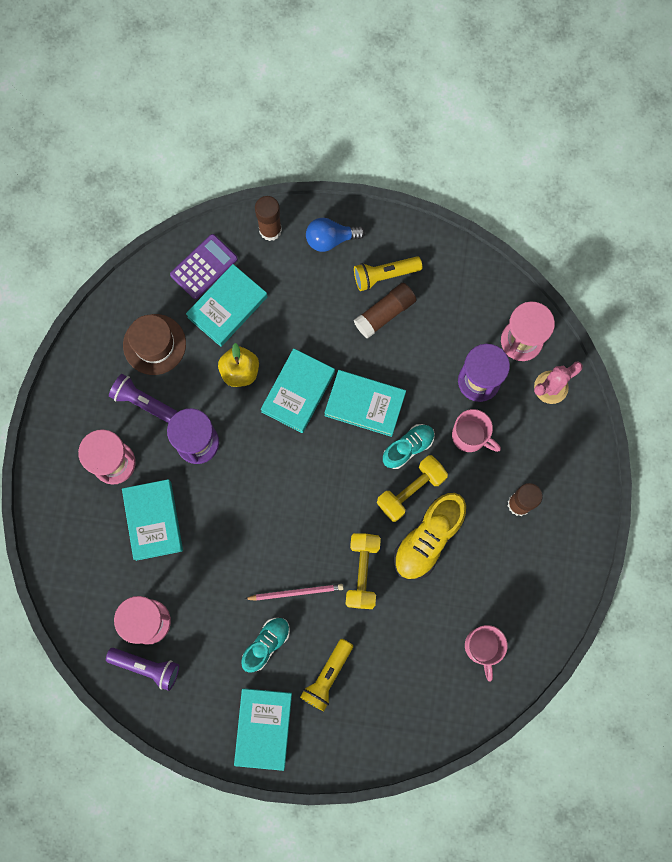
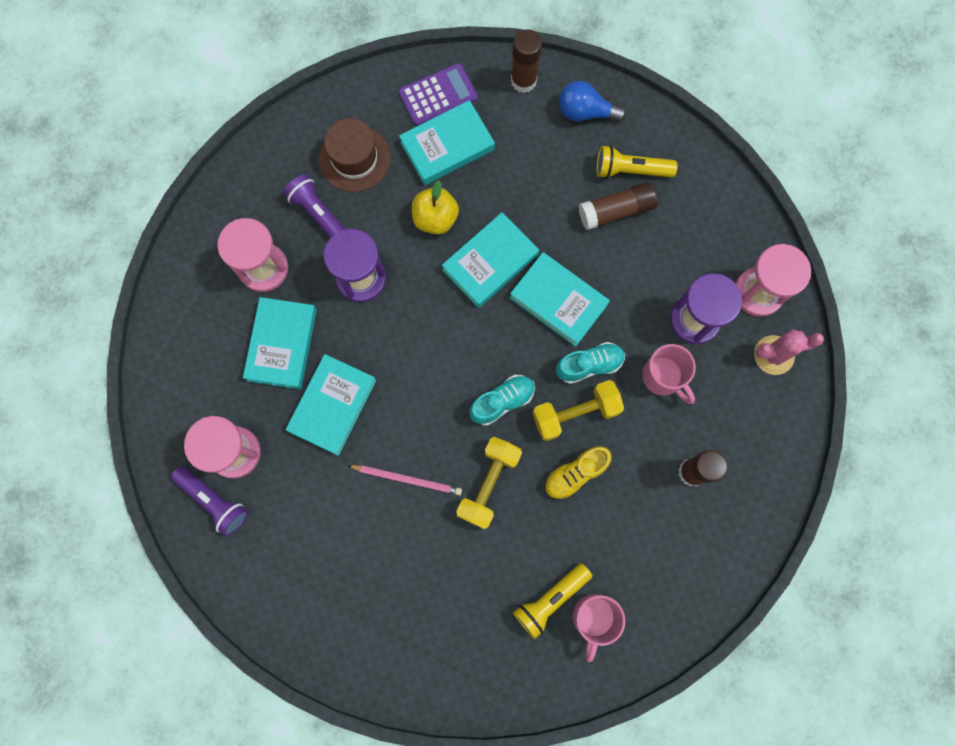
camera: 20 degrees right, 0 degrees up
(263, 728) = (315, 617): turquoise book -> turquoise book (332, 405)
(266, 644) = (353, 524): turquoise shoe -> turquoise shoe (502, 401)
(327, 676) = (407, 585): yellow flashlight -> yellow flashlight (550, 599)
(428, 539) = (575, 474): yellow shoe -> yellow shoe, size x0.64

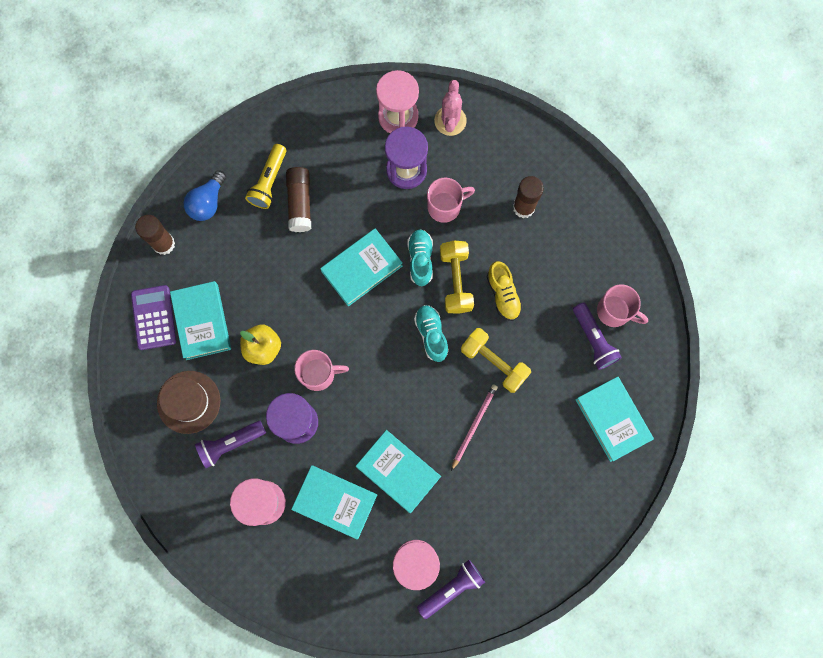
camera: 75 degrees left, 0 degrees up
(422, 287) = (319, 374): none -> pink mug
(490, 262) = (314, 313): turquoise book -> turquoise book (613, 419)
(550, 599) = (593, 340): yellow flashlight -> purple flashlight

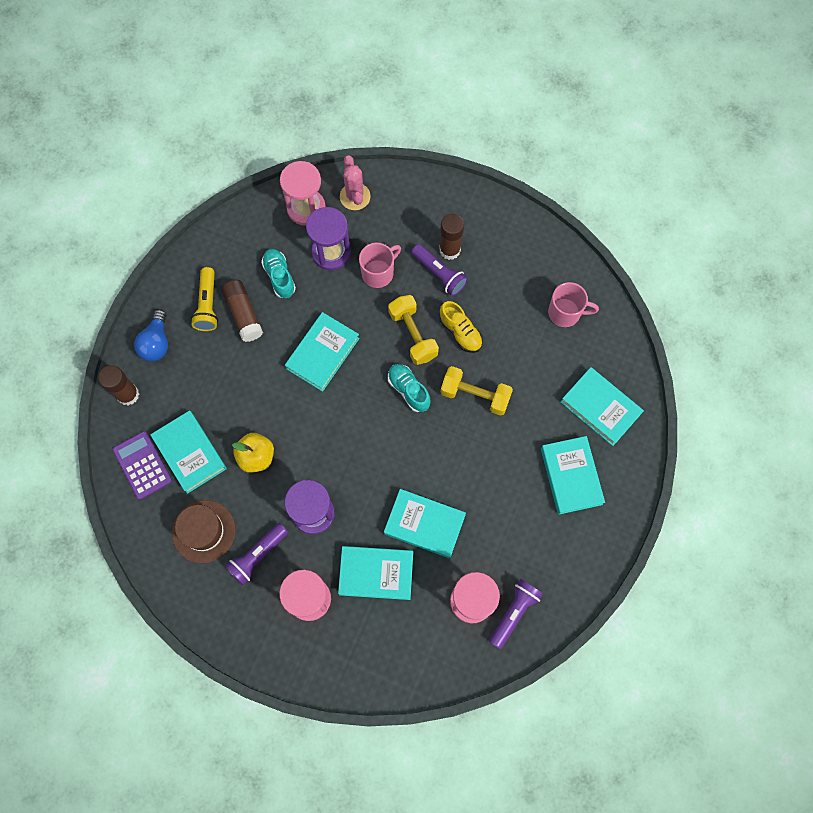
camera: 20 degrees left, 5 degrees down
(319, 374) = (318, 462): pink mug -> none
(420, 259) = (373, 327): turquoise shoe -> turquoise shoe (279, 277)
(474, 425) = (478, 458): pink pencil -> none
(557, 476) = (571, 476): none -> turquoise book
(593, 340) = (556, 344): purple flashlight -> purple flashlight (439, 274)

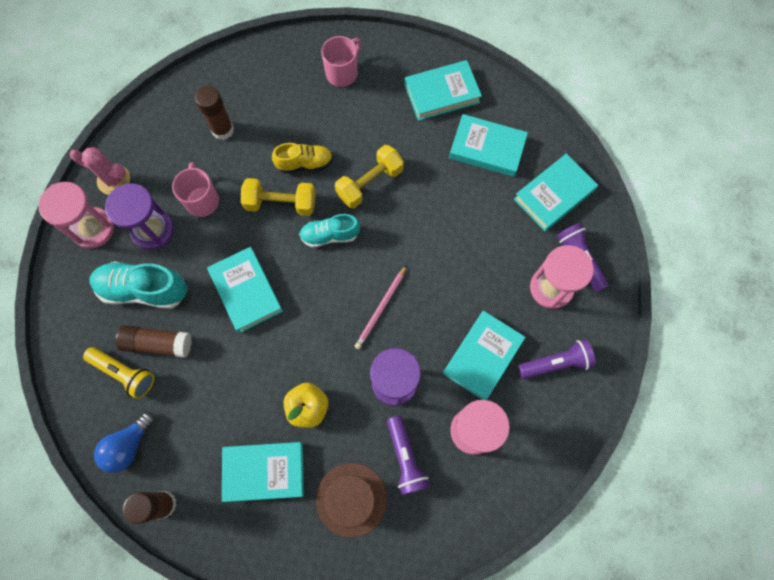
camera: 60 degrees left, 0 degrees up
(142, 465) = (247, 527): purple calculator -> none
(156, 343) = (128, 445): blue light bulb -> blue light bulb turned 90 degrees clockwise
(279, 277) = (144, 290): turquoise shoe -> turquoise shoe, size x1.57
(369, 467) = (381, 308): none -> pink pencil
(424, 524) = (461, 290): turquoise book -> turquoise book (554, 195)
(439, 274) = (239, 151): purple flashlight -> purple flashlight (556, 363)

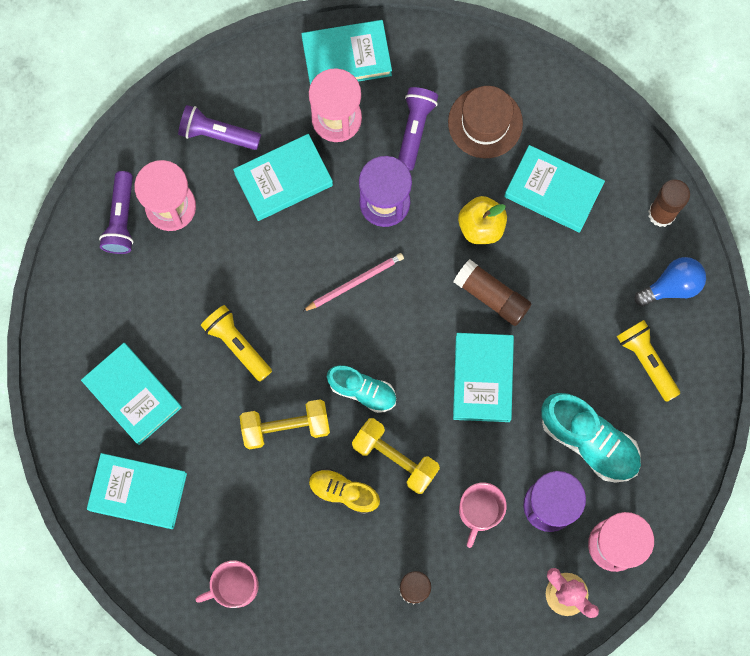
camera: 150 degrees left, 5 degrees up
(157, 343) = (600, 373): brown glue stick -> brown glue stick (491, 296)
(438, 218) = (237, 344): none -> yellow flashlight
(554, 195) = (98, 300): turquoise book -> turquoise book (346, 57)

